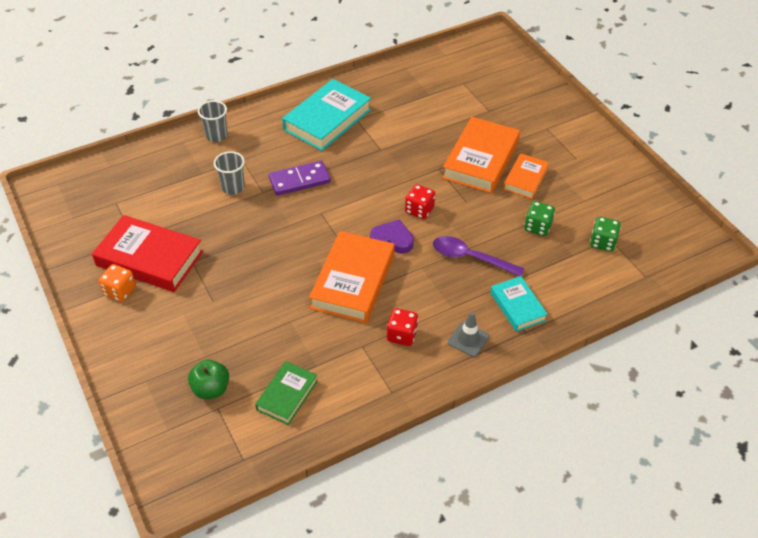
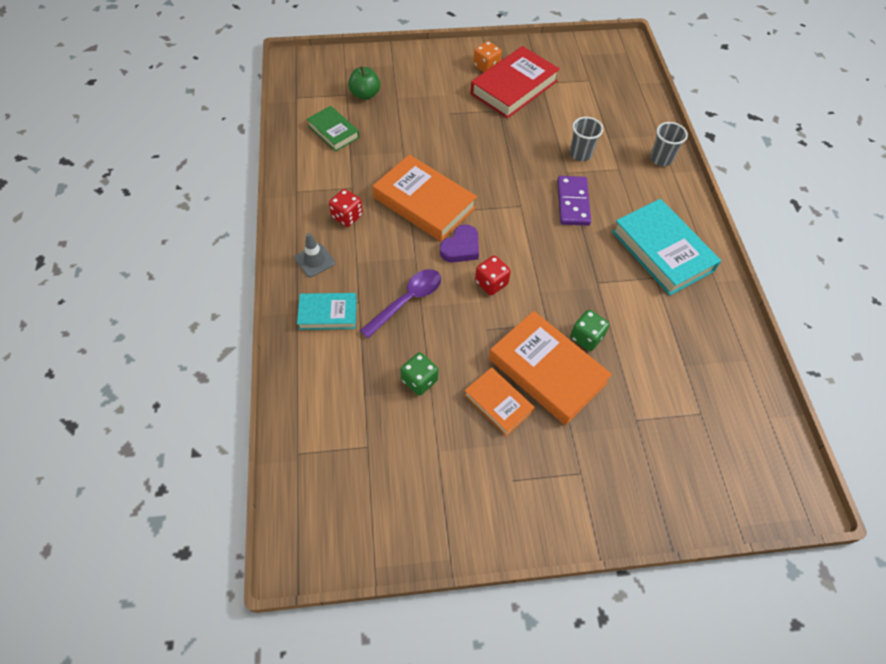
camera: 110 degrees right, 10 degrees up
(602, 242) = (366, 435): green dice -> green dice (586, 337)

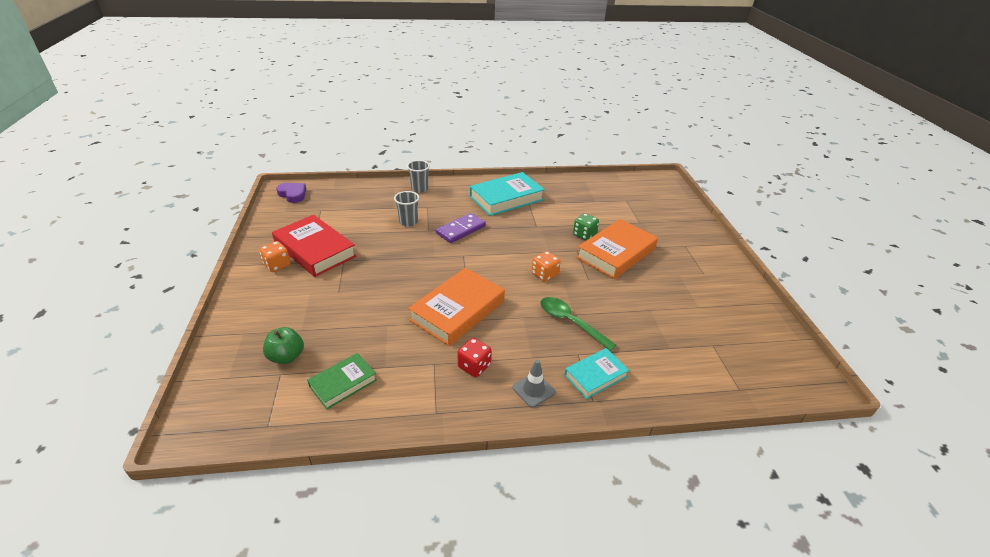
camera: 90 degrees left, 20 degrees down
(328, 314) = (595, 376): turquoise book -> turquoise book turned 60 degrees clockwise
(407, 301) = (570, 322): purple spoon -> green spoon
(419, 380) = (645, 315): green dice -> none
(461, 247) = (509, 289): purple heart -> purple heart (293, 194)
(491, 283) = (544, 274): red dice -> orange dice
(498, 403) = (649, 276): orange book -> none
(573, 202) = (461, 230): purple domino -> purple domino turned 45 degrees counterclockwise

